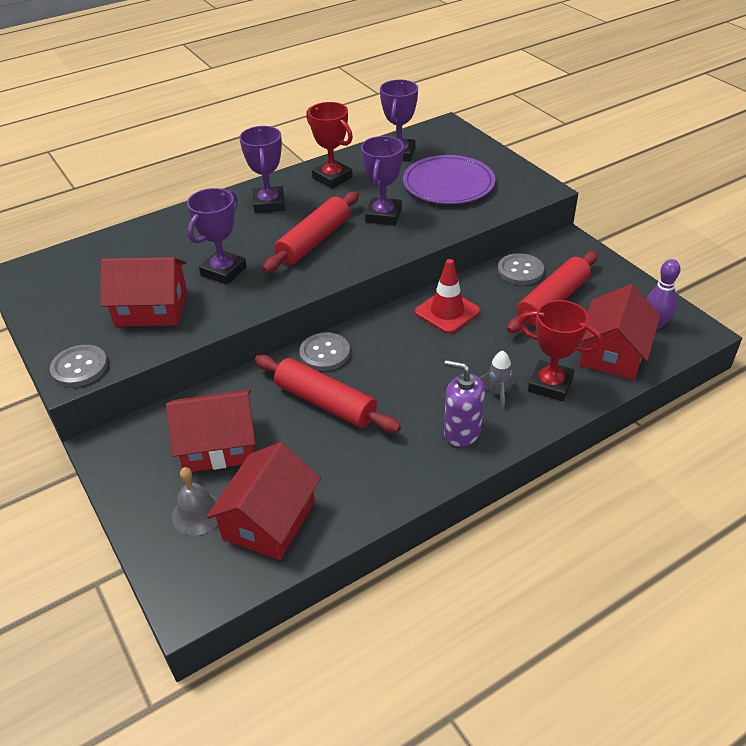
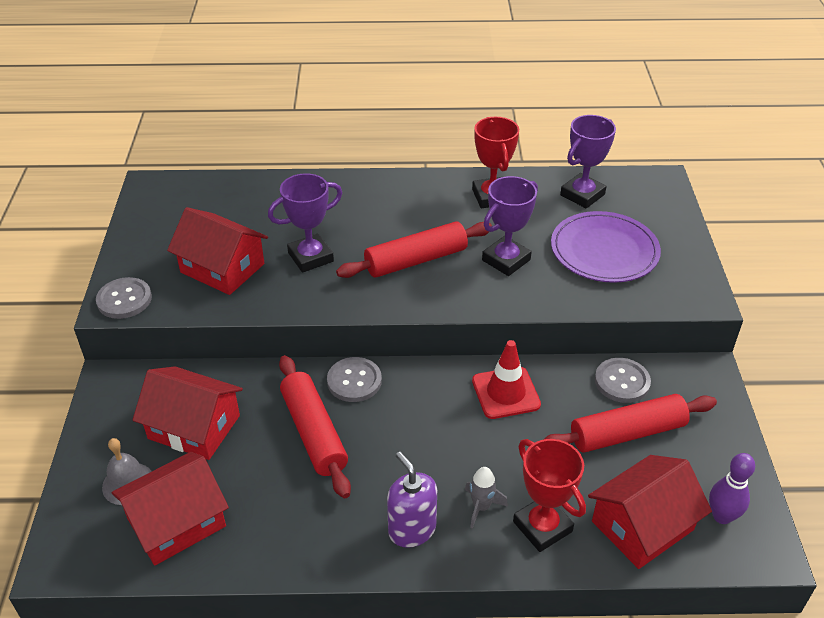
camera: 30 degrees right, 0 degrees up
(269, 204) = (408, 202): purple trophy -> none

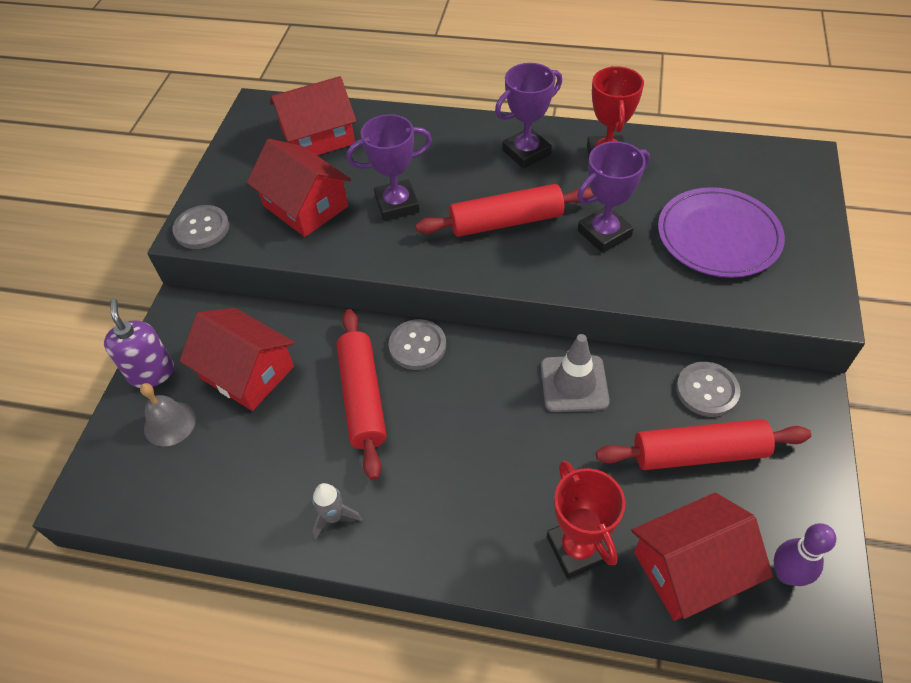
camera: 15 degrees right, 10 degrees up
(176, 522) = (205, 474): red house -> red house (318, 137)
(412, 529) = (436, 526): purple soap dispenser -> purple soap dispenser (151, 373)
(481, 507) = (516, 513): grey rocket -> grey rocket (334, 517)
(506, 393) = (574, 384): red traffic cone -> grey traffic cone
(582, 195) = (709, 166): purple trophy -> purple trophy (526, 152)

